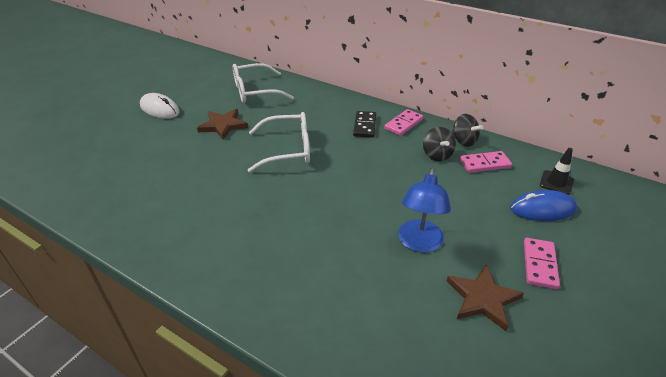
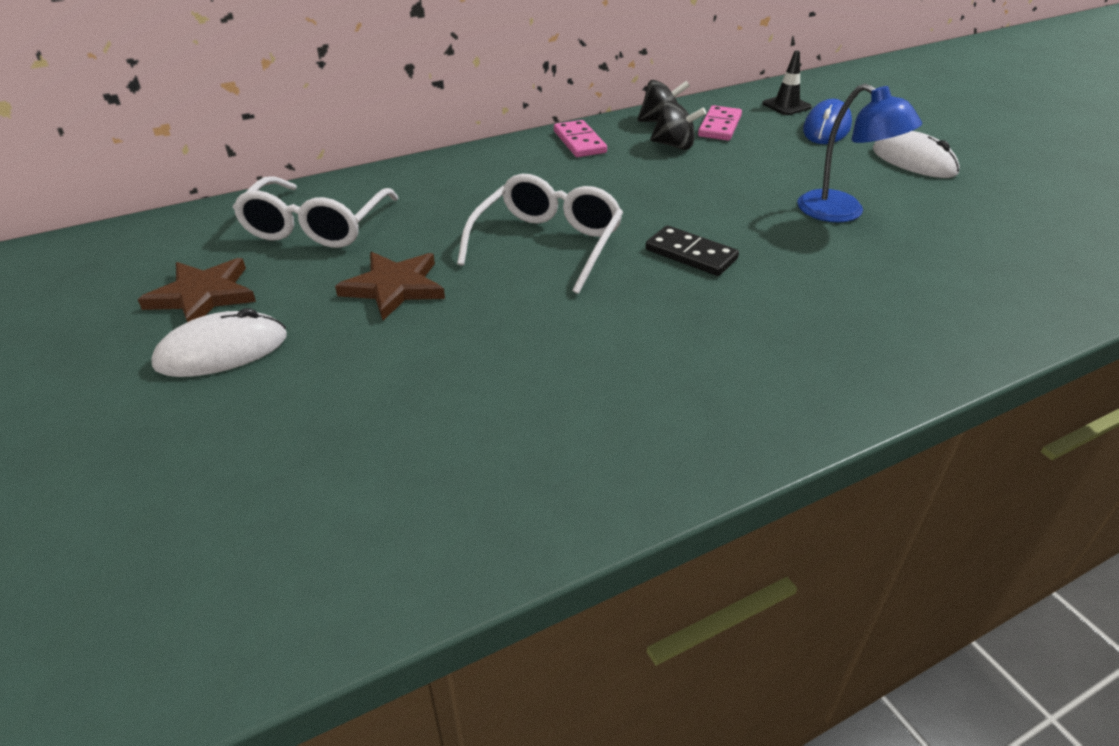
camera: 60 degrees left, 0 degrees up
(364, 126) = (551, 168): black domino -> black domino (691, 254)
(482, 298) = (952, 207): brown star -> brown star (203, 295)
(539, 264) = (913, 161): pink domino -> white mouse

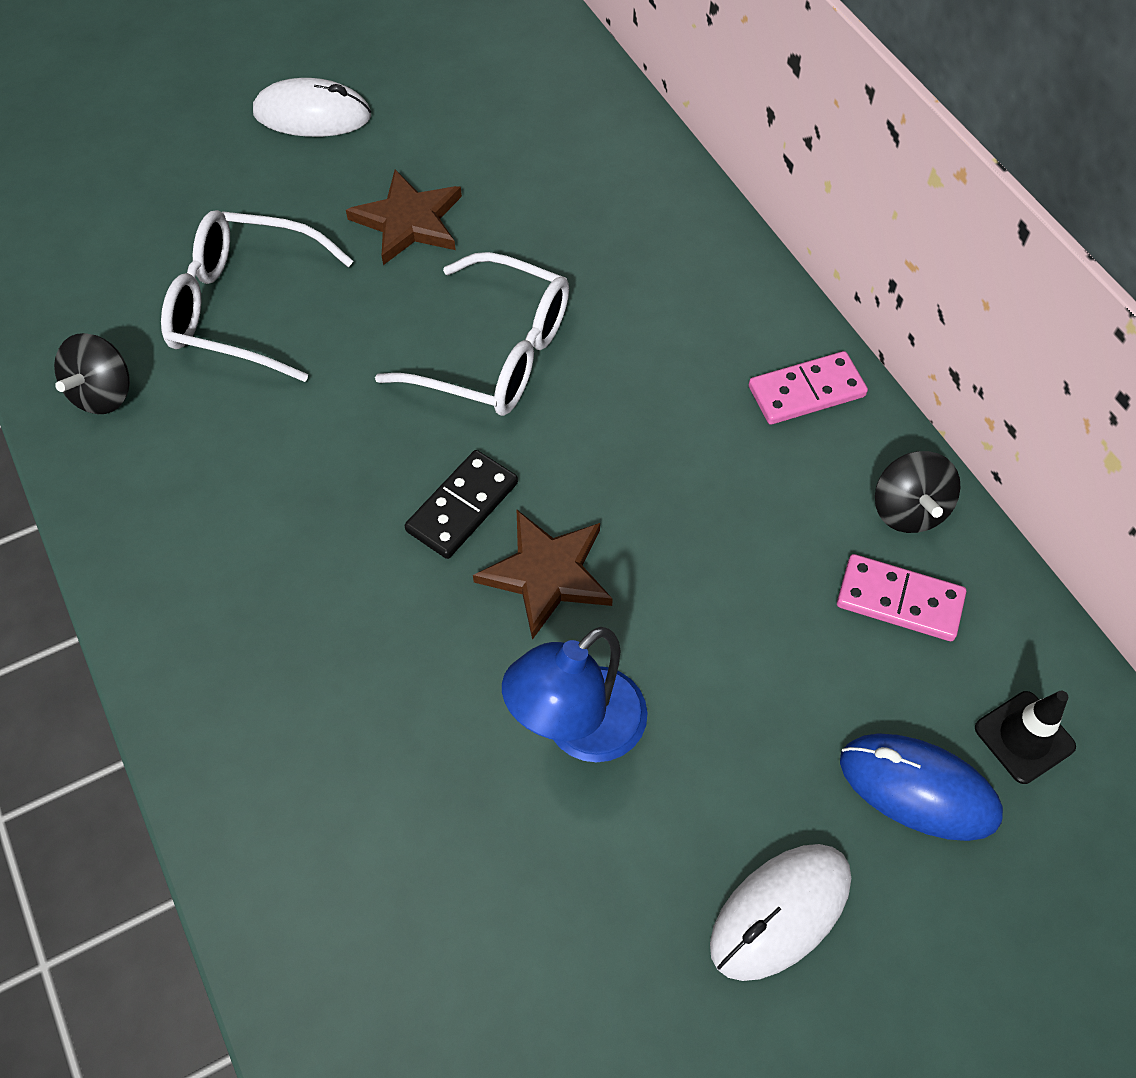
camera: 90 degrees right, 20 degrees up
(203, 295) = (407, 81): brown star -> brown star (547, 574)
(222, 351) = (312, 115): white mouse -> white mouse turned 60 degrees counterclockwise
(316, 226) = (542, 139): white glasses -> white glasses (245, 308)
(675, 145) = (807, 521): black spinning top -> black spinning top (103, 394)

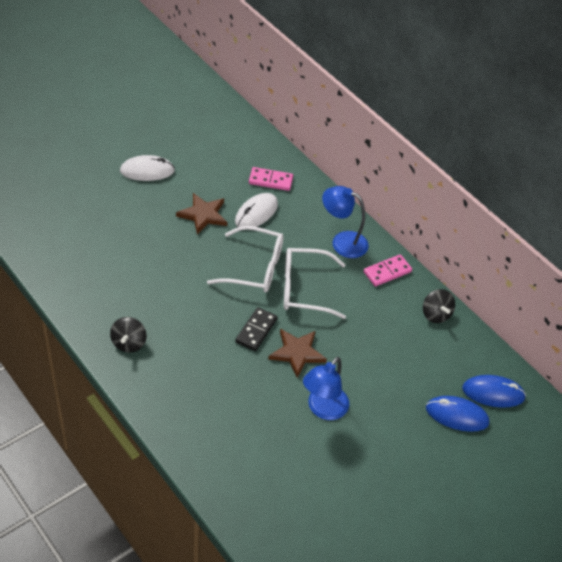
camera: 15 degrees left, 10 degrees down
(103, 394) = (89, 299): black spinning top -> black spinning top (129, 343)
(245, 308) = (141, 258): white glasses -> white glasses (305, 289)
(713, 309) = (342, 242): none -> blue lamp
(780, 912) = (413, 464): white mouse -> white mouse (256, 213)
(899, 601) = (438, 349): pink domino -> pink domino (270, 180)
(1024, 737) = (493, 393): black traffic cone -> blue mouse

